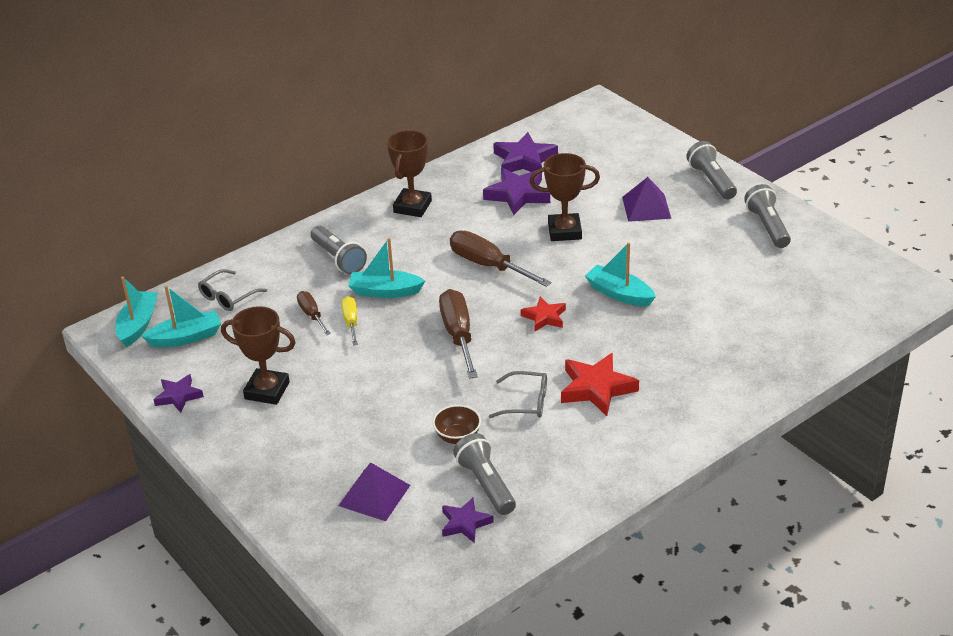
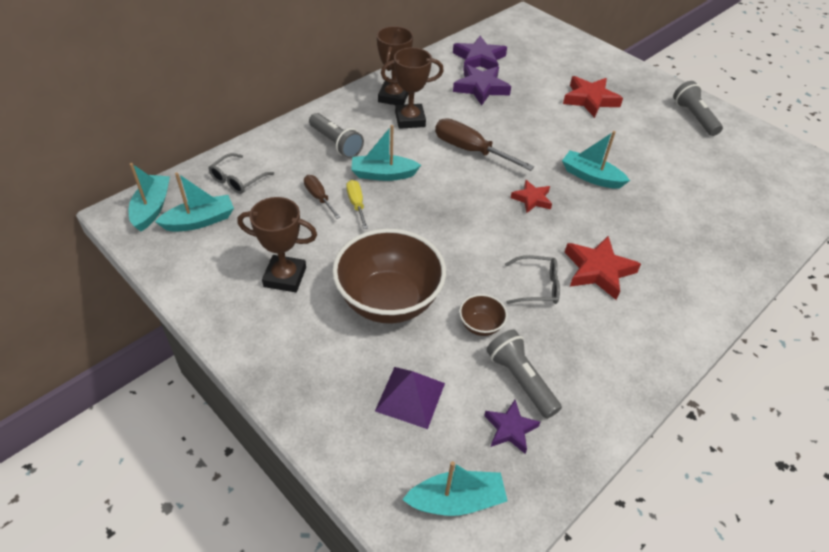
camera: 10 degrees left, 10 degrees up
(178, 396) = (196, 284): purple star -> none
(368, 413) = (389, 301): none -> brown bowl
(401, 575) = (456, 500): none -> turquoise boat
(458, 335) = (458, 217): brown screwdriver -> none
(564, 231) = (528, 120): brown trophy -> brown trophy (410, 120)
(646, 207) = (590, 100): purple pyramid -> red star
(711, 181) = (635, 78): grey flashlight -> none

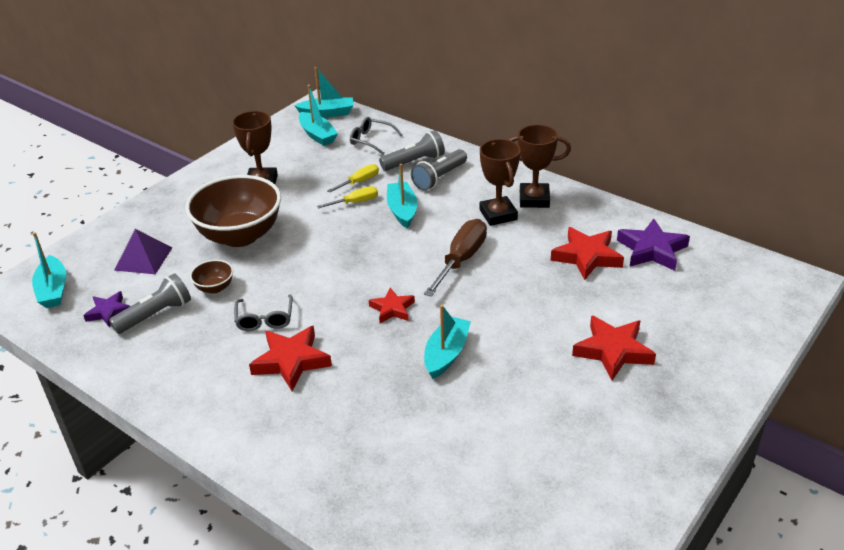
camera: 85 degrees right, 10 degrees down
(319, 197) = (359, 182): brown screwdriver -> yellow screwdriver
(481, 88) = (587, 257): purple star -> red star
(694, 117) = (627, 463): grey flashlight -> grey flashlight (414, 162)

